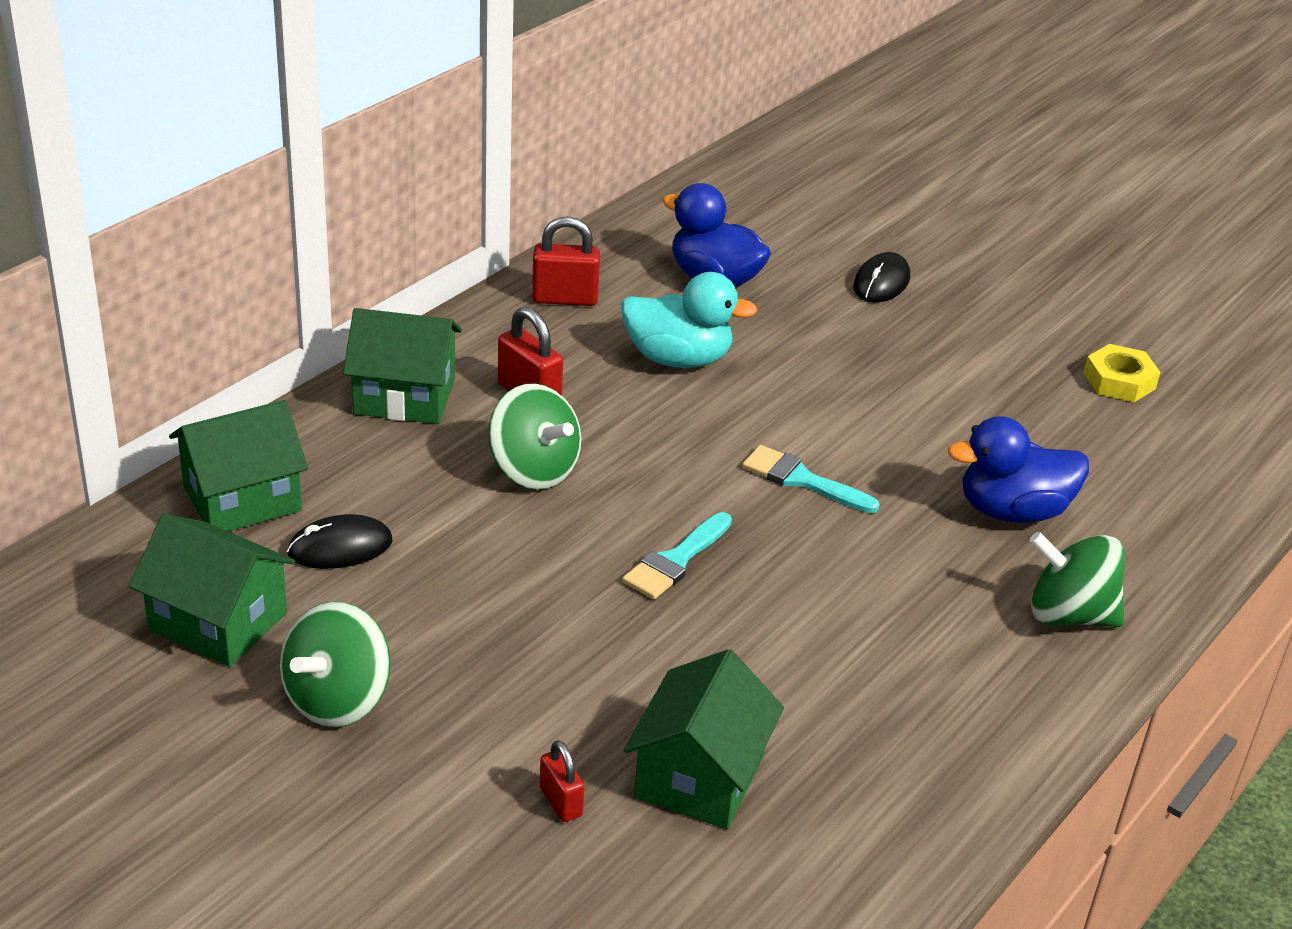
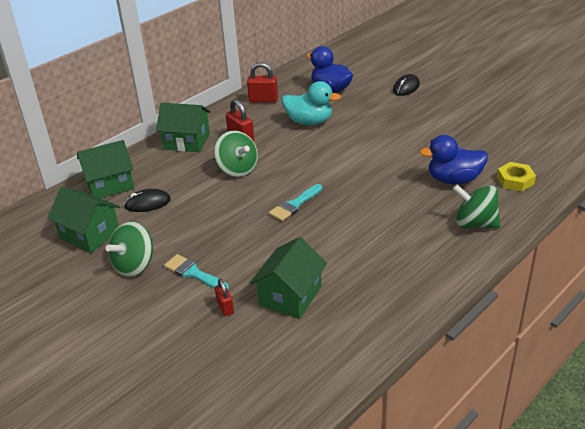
camera: 10 degrees right, 0 degrees up
(802, 480) = (357, 170): turquoise brush -> turquoise brush (194, 273)
(1119, 381) = (512, 123): yellow nut -> yellow nut (515, 180)

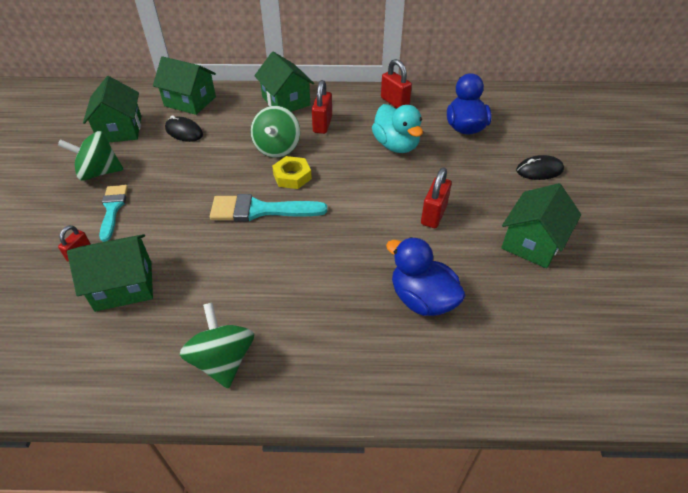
camera: 45 degrees right, 10 degrees up
(294, 204) = (260, 210): turquoise brush -> turquoise brush, size x1.50
(393, 141) = (433, 215): none -> red padlock
(458, 122) = (532, 242): none -> green house
(475, 223) = (361, 363): green spinning top -> green spinning top (223, 360)
(515, 180) = (482, 355): yellow nut -> yellow nut (292, 176)

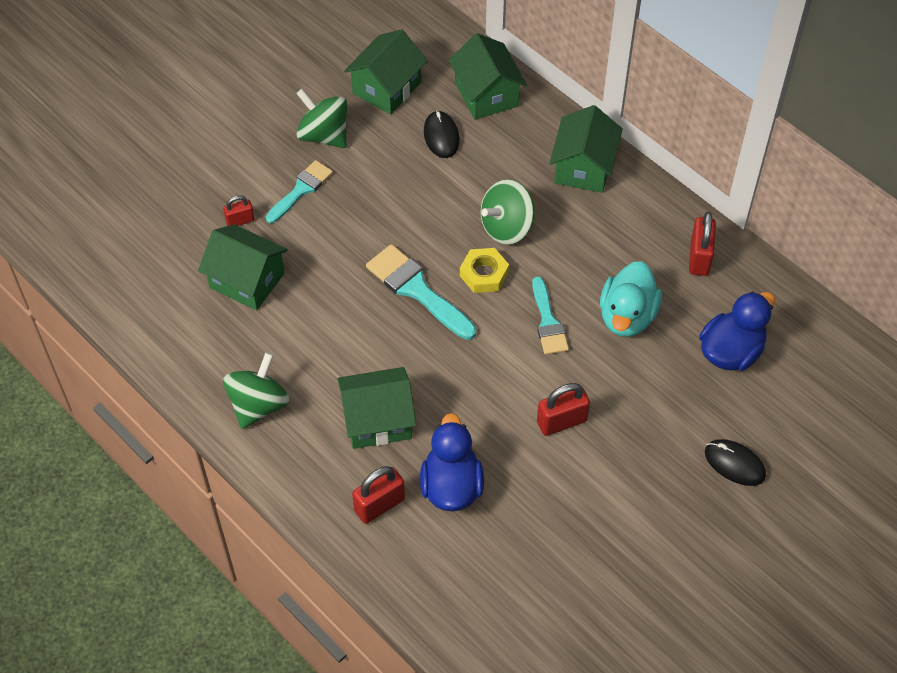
camera: 45 degrees right, 10 degrees up
(322, 124) = (585, 230): red padlock -> red padlock (379, 505)
(359, 174) = (548, 321): none -> turquoise brush
(532, 242) = (613, 523): green house -> green house (378, 420)

